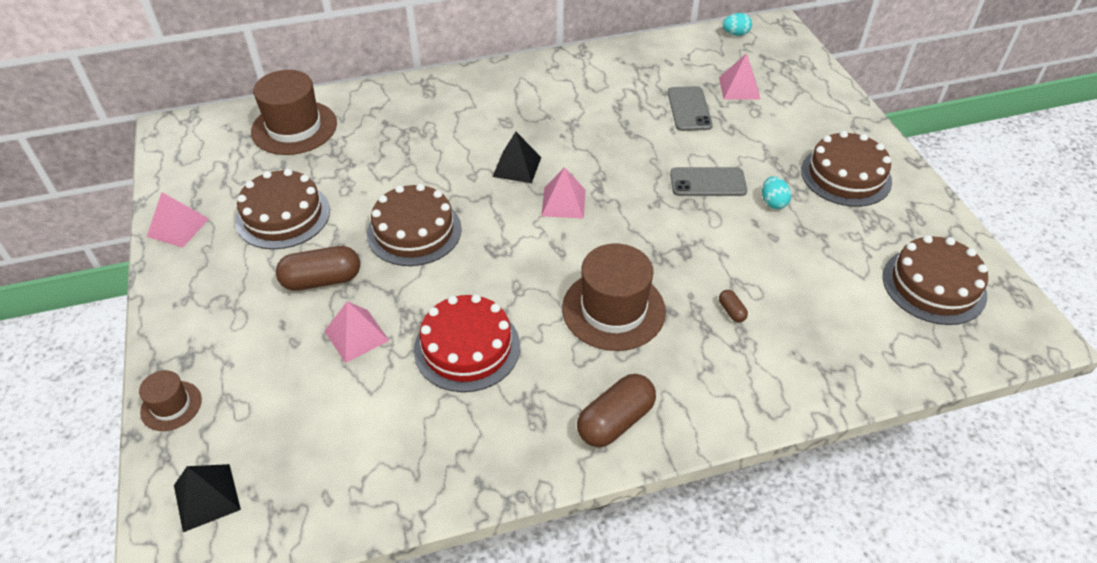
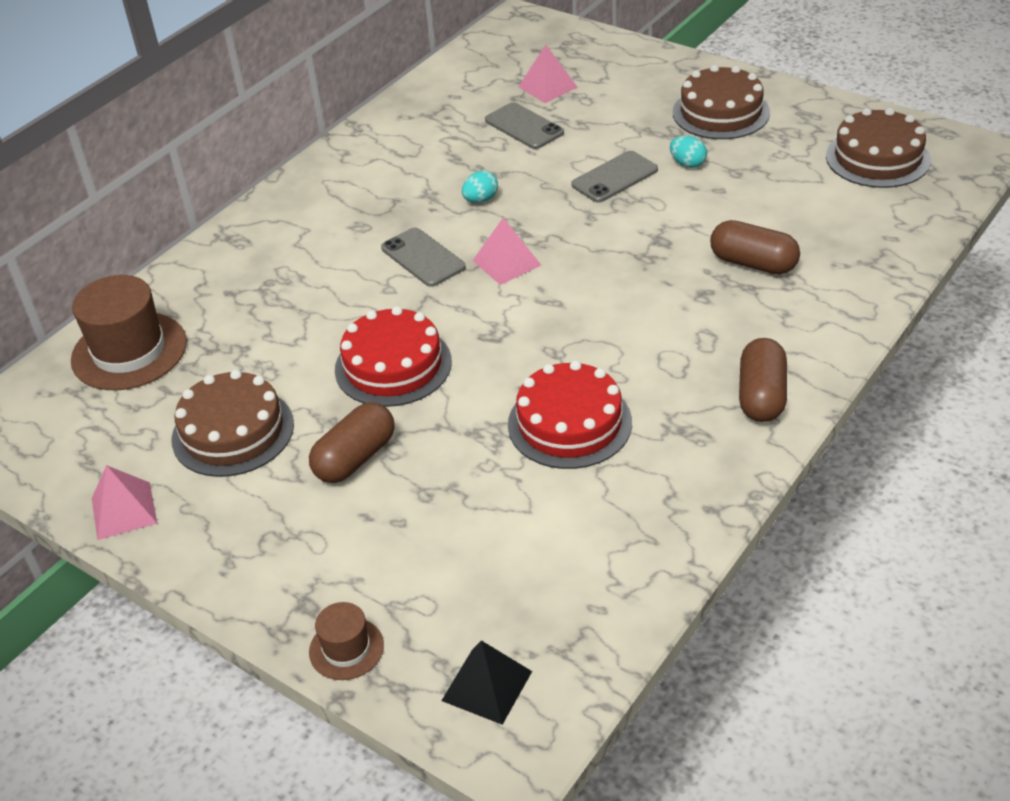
camera: 35 degrees left, 5 degrees down
(356, 335) = (454, 478): pink pyramid -> none
(414, 231) = (393, 365): brown cake -> red cake
(517, 167) = (423, 258): black pyramid -> grey phone
(613, 310) = (658, 319): brown hat -> none
(731, 311) = (753, 263): brown capsule -> brown capsule, size x2.17
(735, 34) = (488, 42): turquoise egg -> turquoise egg (480, 200)

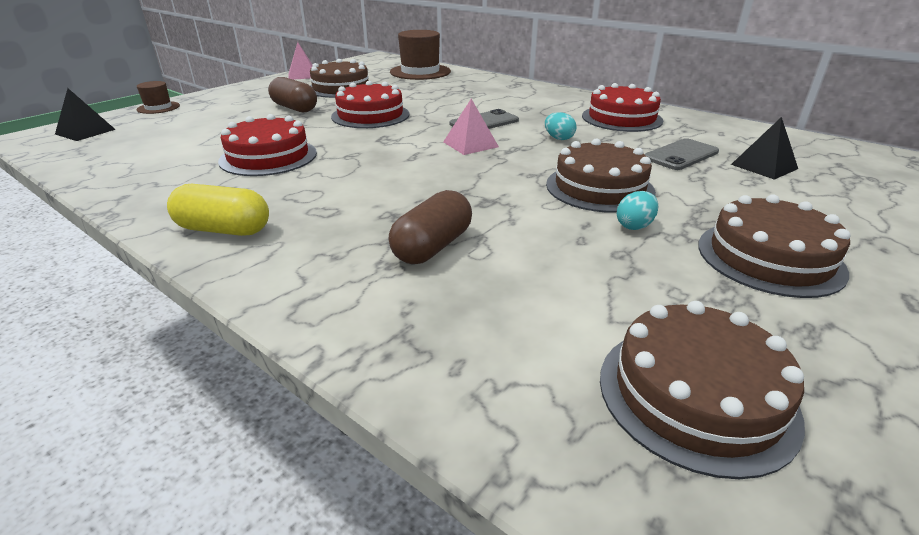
camera: 90 degrees right, 10 degrees down
(404, 154) = (621, 118): none -> red cake
(548, 87) = (764, 166): pink pyramid -> black pyramid
(615, 177) = (599, 187): grey phone -> brown cake
(761, 396) = (224, 229): brown capsule -> yellow capsule

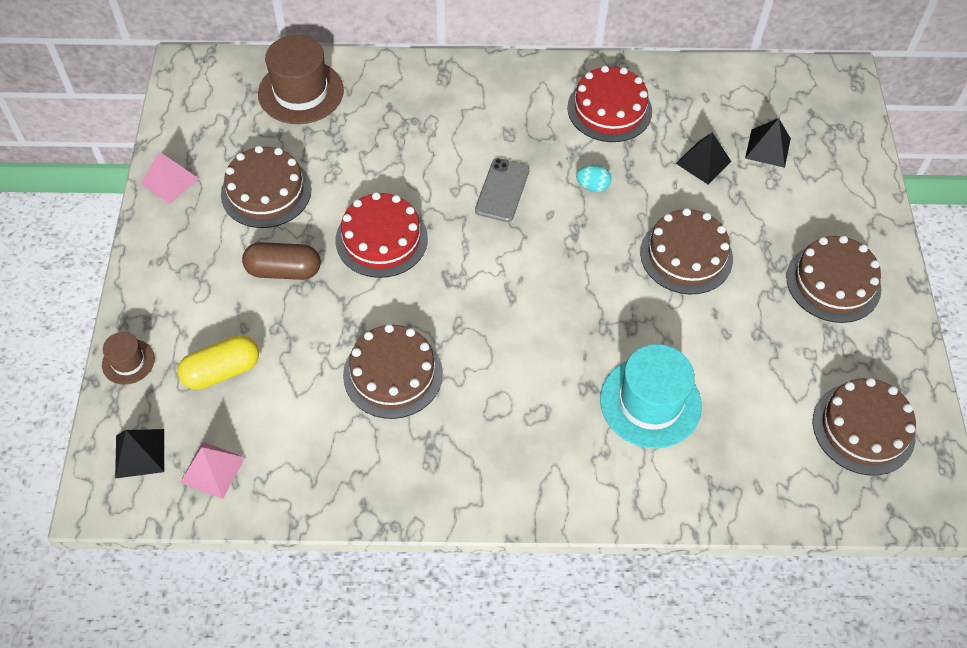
camera: 40 degrees left, 25 degrees up
(224, 229) = (500, 481): yellow capsule -> yellow capsule (222, 371)
(268, 157) = (393, 374): red cake -> brown cake
(432, 247) = (650, 402): brown capsule -> turquoise hat
(470, 144) = (533, 243): pink pyramid -> pink pyramid (212, 470)
(634, 226) = (743, 295): turquoise egg -> none
(681, 155) = (703, 162): grey phone -> black pyramid

